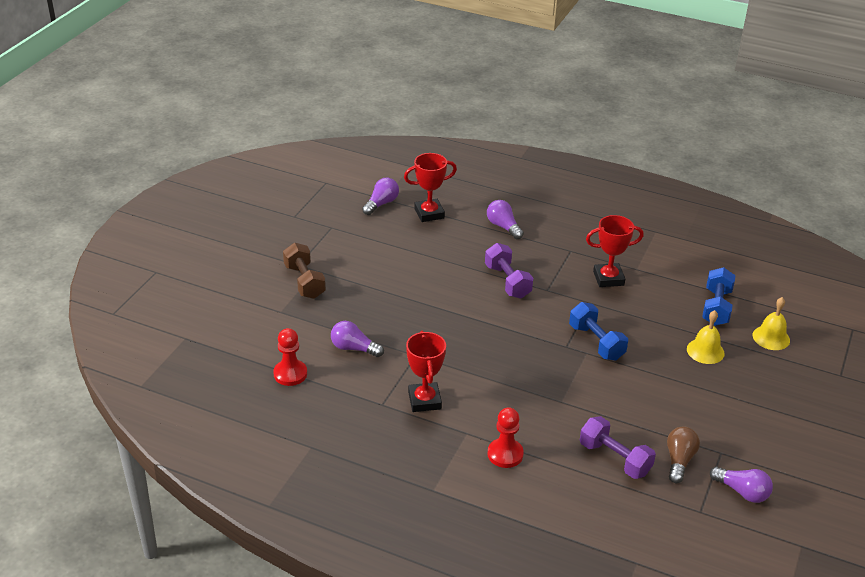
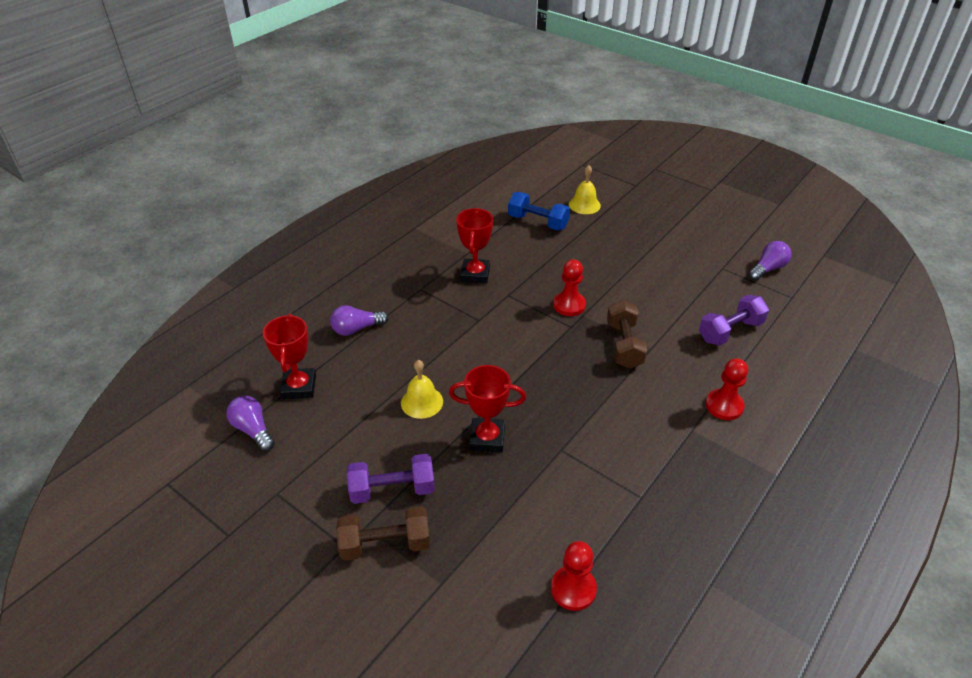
camera: 75 degrees left, 5 degrees up
(354, 348) = (537, 509): purple light bulb -> none
(424, 400) = (639, 456): red trophy -> red trophy (487, 438)
(507, 282) = (455, 346): purple dumbbell -> purple dumbbell (392, 490)
(557, 383) = (624, 345): none -> brown dumbbell
(596, 342) = (569, 305): blue dumbbell -> red pawn
(679, 460) = (732, 293): brown light bulb -> none
(705, 351) = (594, 243): yellow bell -> yellow bell (422, 402)

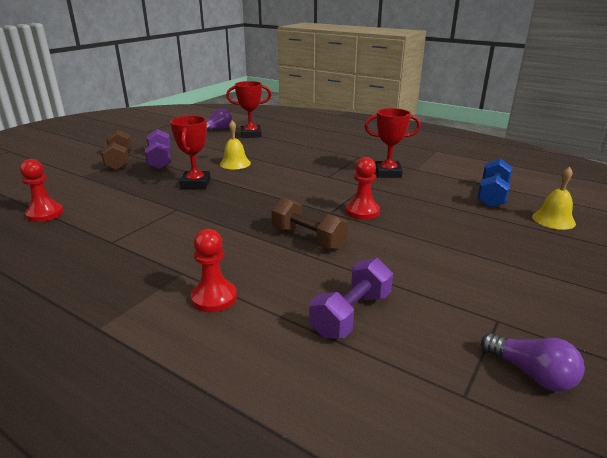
camera: 85 degrees right, 15 degrees down
(356, 329) = (307, 143): purple light bulb -> none
(624, 345) = (308, 238): brown dumbbell -> brown dumbbell turned 45 degrees clockwise
(730, 331) = (351, 314): purple dumbbell -> purple dumbbell turned 75 degrees clockwise

